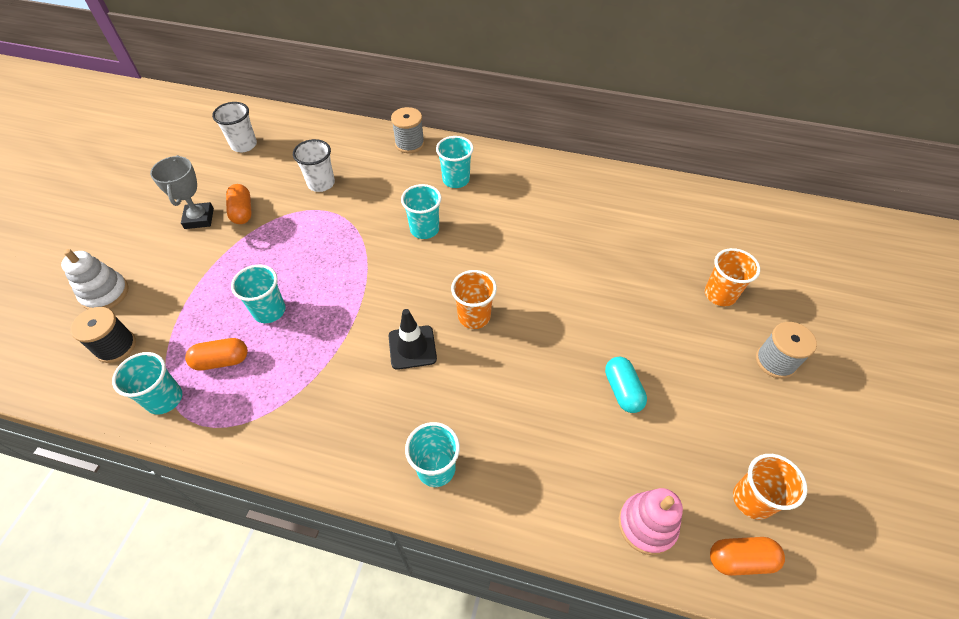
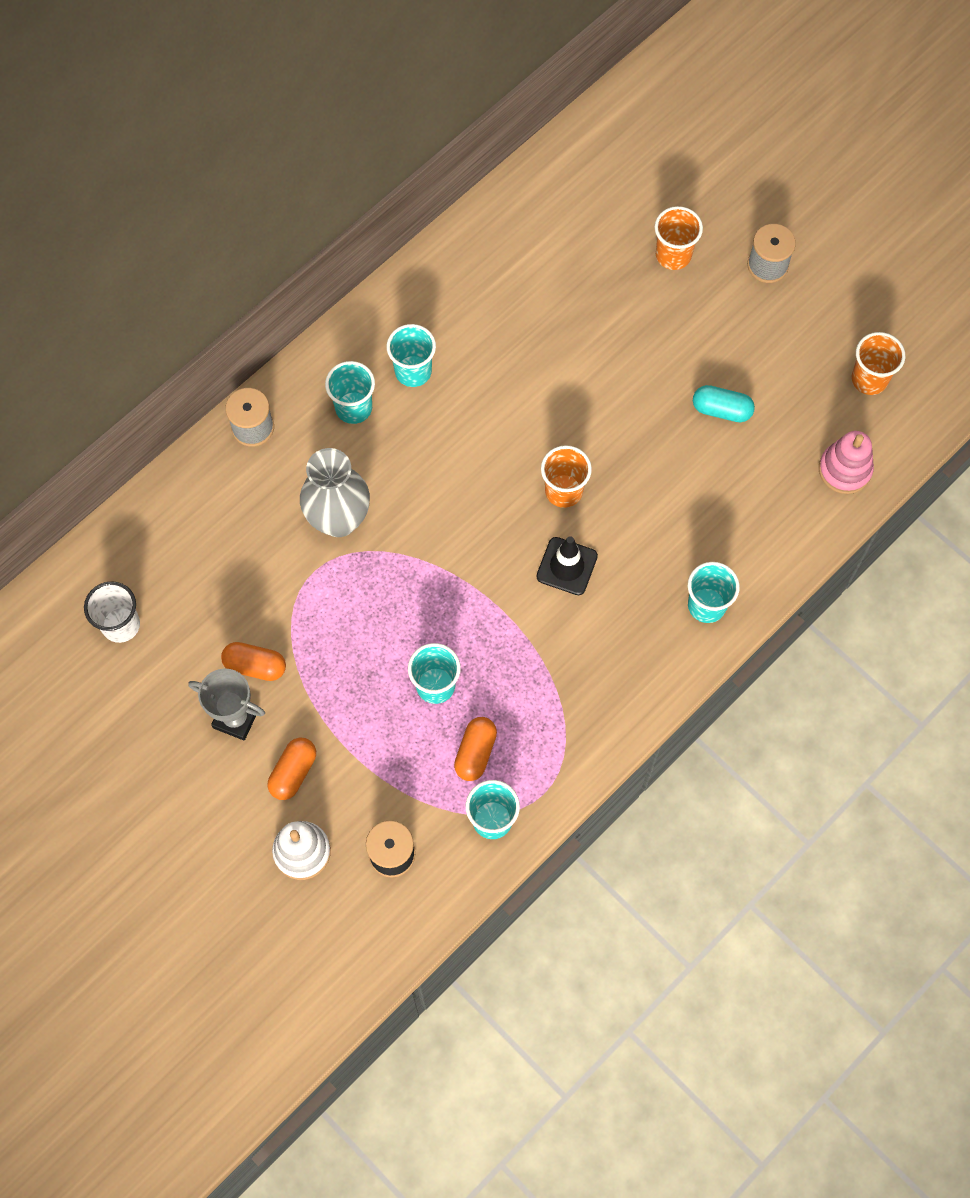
camera: 60 degrees left, 15 degrees up
(321, 183) = (261, 559): white cup -> none
(371, 206) = (338, 519): none -> grey vase
(424, 229) = (413, 480): turquoise cup -> turquoise cup (413, 371)
(740, 559) = (905, 422): orange capsule -> orange capsule (293, 772)

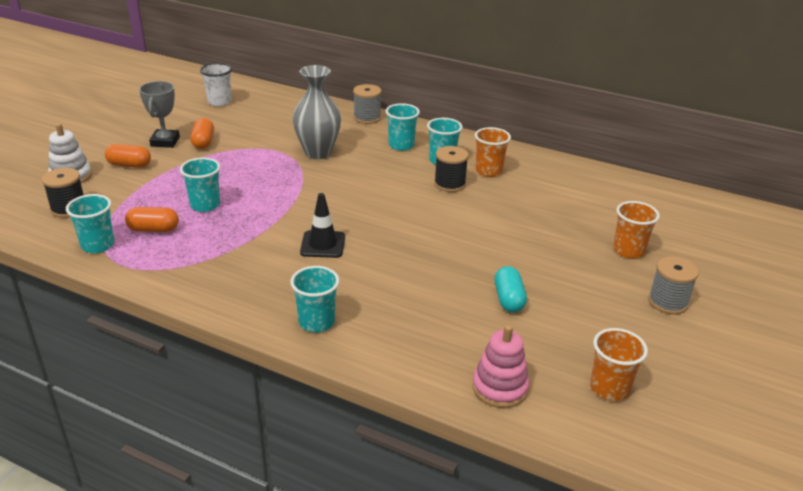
camera: 70 degrees right, 35 degrees down
(475, 383) = (449, 184): none -> black spool
(563, 491) = (386, 233): orange cup -> orange cup (489, 171)

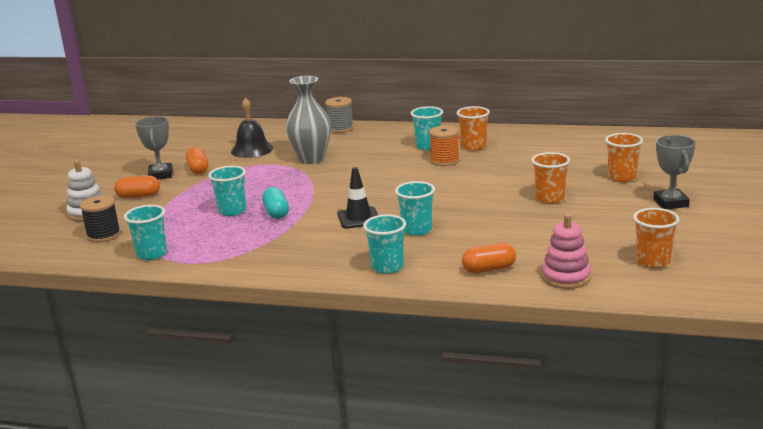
camera: 10 degrees left, 10 degrees down
(153, 229) = (196, 235): orange capsule -> orange capsule (489, 269)
(219, 102) = (192, 139): white cup -> none
(267, 127) = (252, 150): none -> black bell
(401, 145) = (384, 142): turquoise cup -> turquoise cup (417, 230)
(449, 184) = (444, 160): black spool -> orange spool
(508, 299) = (541, 224): turquoise capsule -> turquoise capsule (276, 212)
(535, 264) = (550, 198): none -> orange cup
(667, 302) = (670, 203): grey spool -> grey trophy

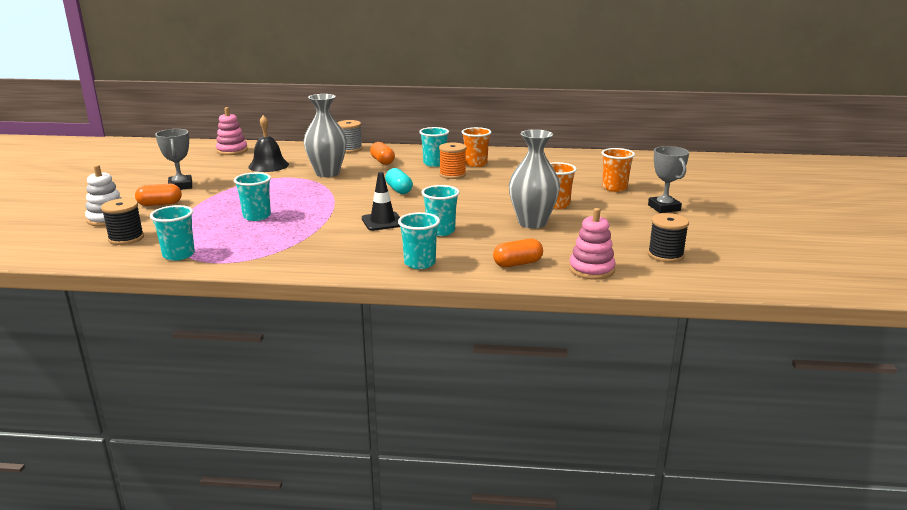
camera: 10 degrees left, 0 degrees up
(198, 169) = (218, 181): orange capsule -> orange capsule (382, 161)
(216, 131) = (232, 151): none -> pink stacking toy
(276, 212) = (301, 217): turquoise capsule -> turquoise capsule (399, 190)
(517, 221) = (532, 223): none -> grey vase
(653, 261) = (665, 255): orange cup -> black spool

